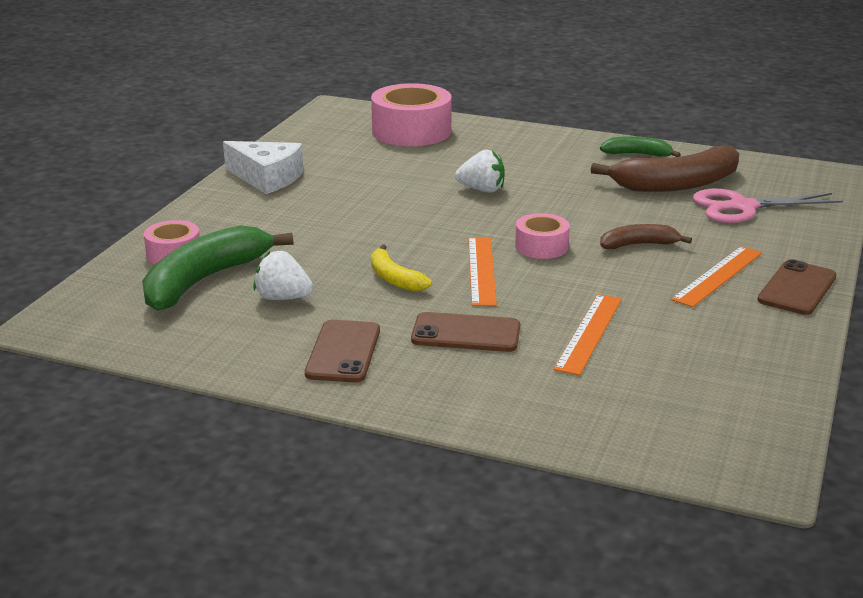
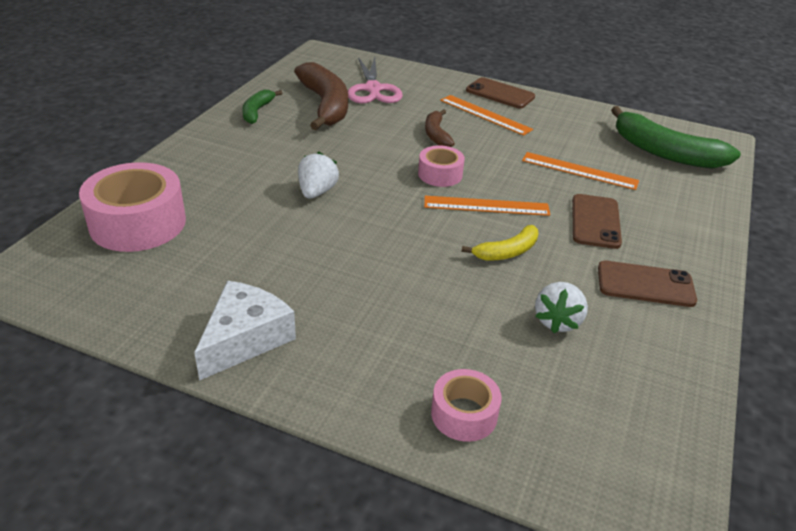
camera: 90 degrees left, 10 degrees up
(204, 280) = (528, 381): green banana -> green banana (664, 152)

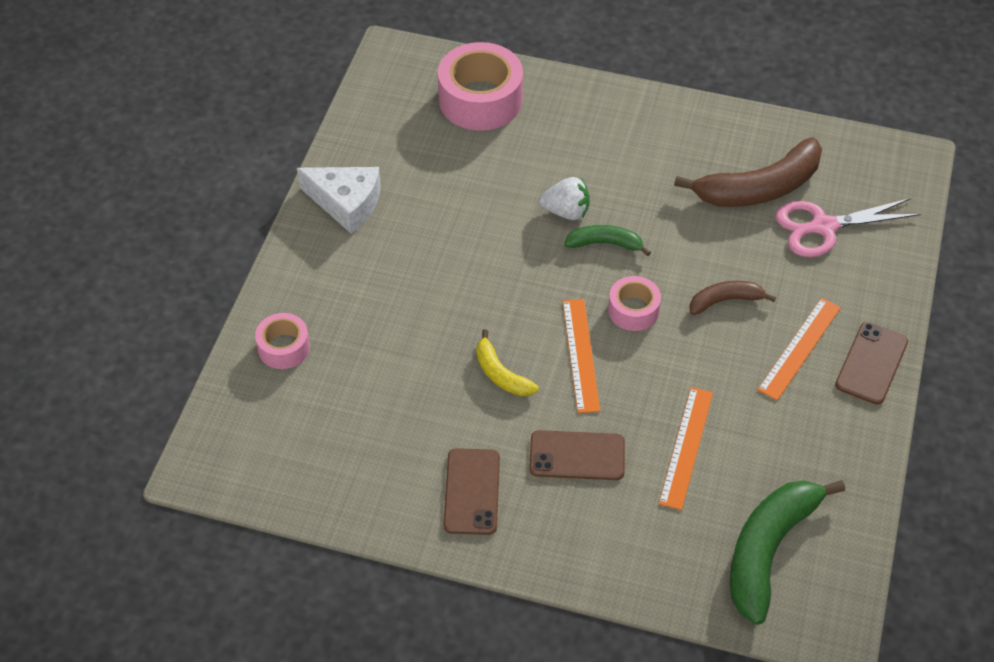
camera: 85 degrees right, 15 degrees up
(257, 111) = (718, 132): green banana -> green banana (605, 243)
(557, 321) = (402, 413): white strawberry -> none

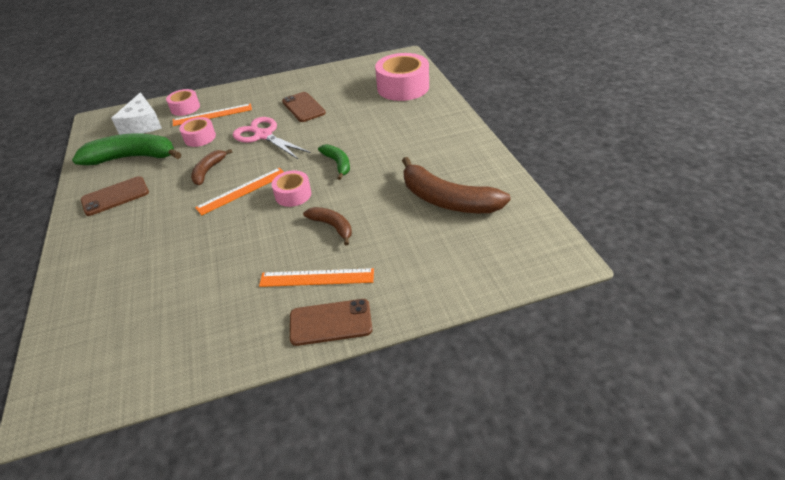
camera: 60 degrees right, 10 degrees down
(346, 203) = (292, 85): white cheese -> white cheese (142, 124)
(398, 357) = (200, 137): none -> pink tape
(500, 374) = (208, 171): yellow banana -> brown banana
(566, 211) = (350, 142): white strawberry -> none
(577, 456) = (160, 221): brown phone -> brown phone (303, 107)
(686, 447) = (191, 262): orange ruler -> orange ruler (212, 115)
(768, 550) = (114, 340): green banana -> green banana (133, 157)
(823, 227) = (443, 242): pink scissors -> pink scissors (263, 135)

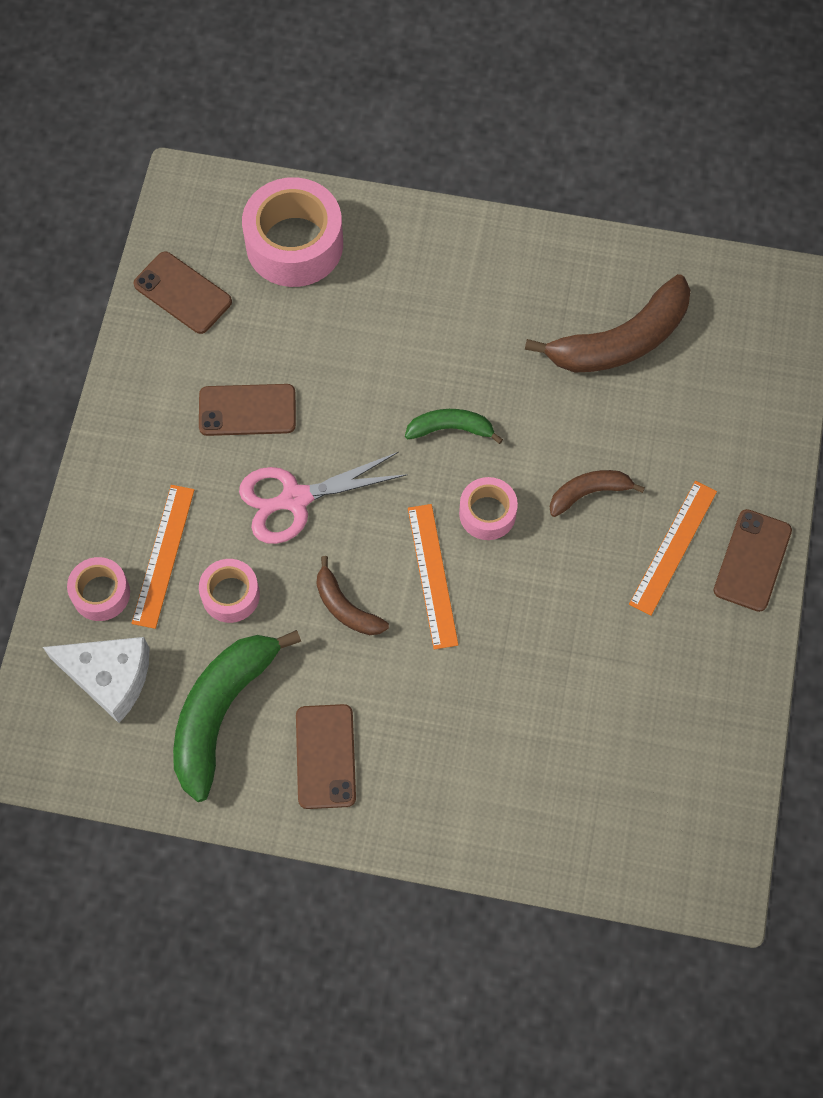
camera: 65 degrees left, 25 degrees up
(351, 73) = (182, 293): none -> brown phone

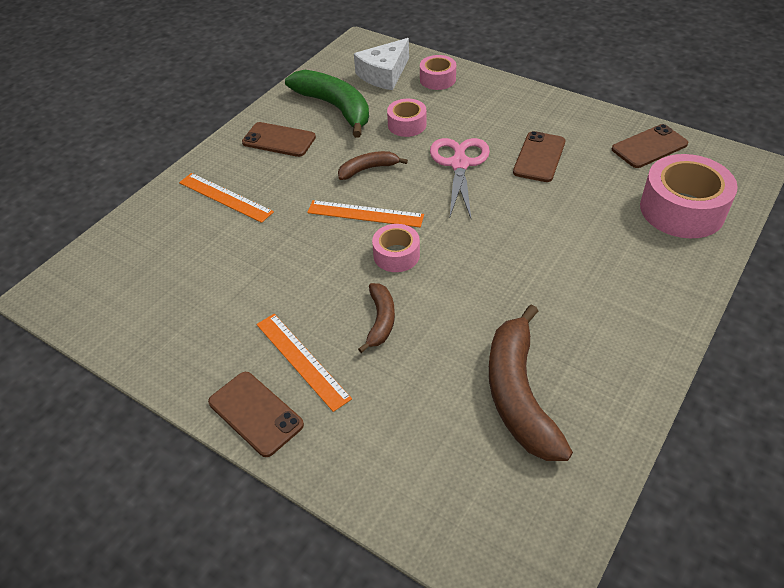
camera: 115 degrees right, 20 degrees down
(163, 556) = (449, 105): orange ruler -> orange ruler (225, 197)
(451, 428) = (478, 254): green banana -> none

